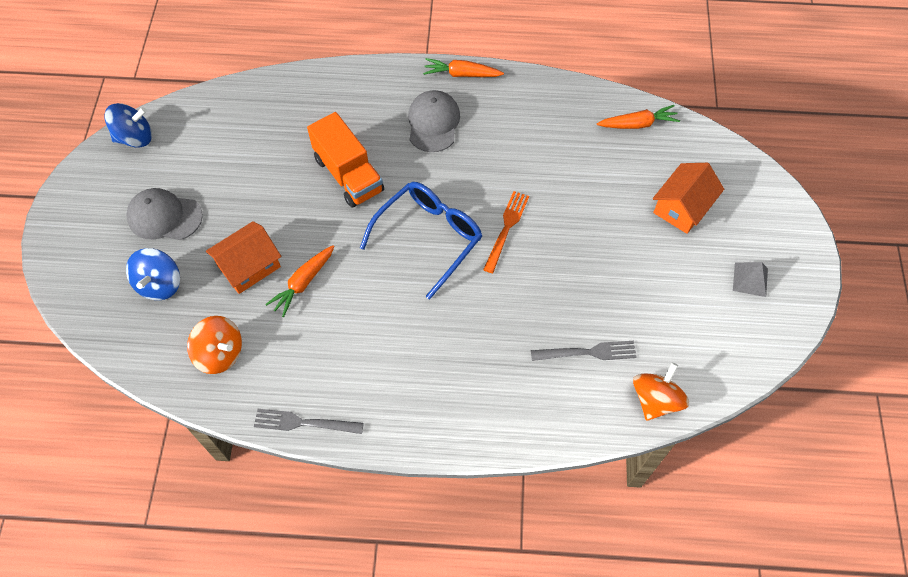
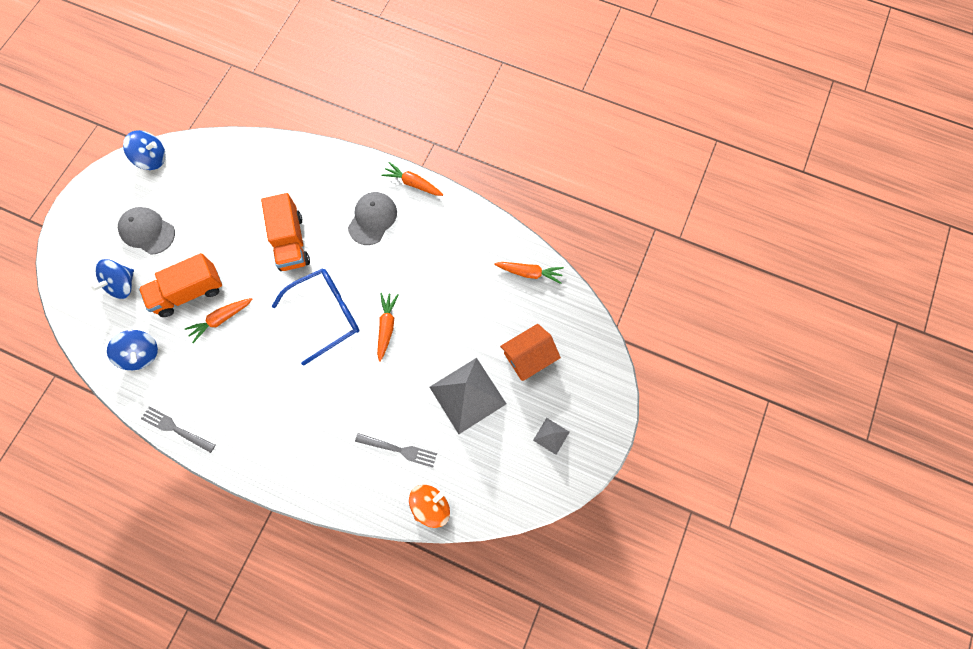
camera: 20 degrees right, 10 degrees up
(220, 353) = (141, 354): orange spinning top -> blue spinning top
(249, 266) = (189, 292): orange house -> orange truck
(506, 228) = (386, 327): orange fork -> orange carrot
(635, 268) = (467, 395): none -> grey pyramid

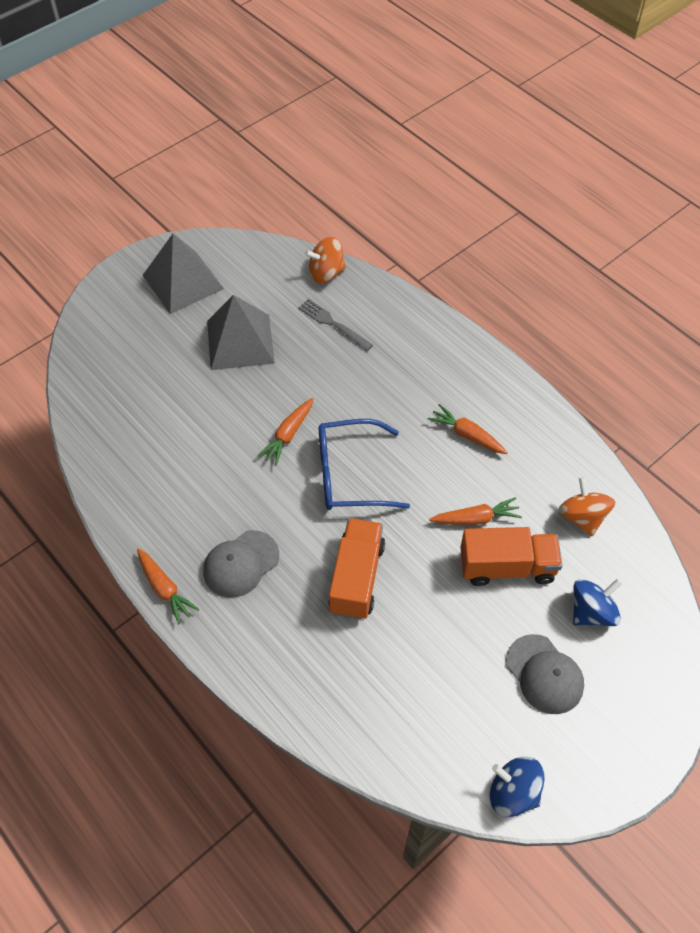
camera: 155 degrees left, 15 degrees down
(141, 354) = (582, 517): blue spinning top -> orange spinning top
(175, 429) = (558, 426): grey fork -> none
(529, 273) = (99, 426): orange carrot -> orange carrot (467, 435)
(529, 357) = (157, 350): orange house -> none
(551, 436) = (183, 281): grey pyramid -> grey pyramid, size x2.13

